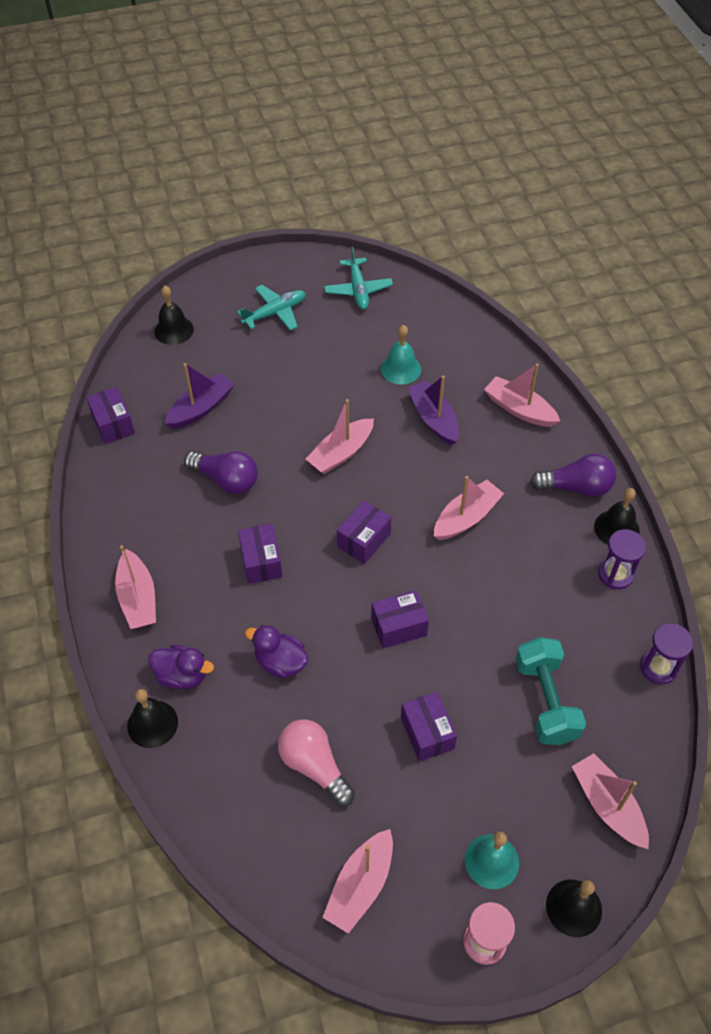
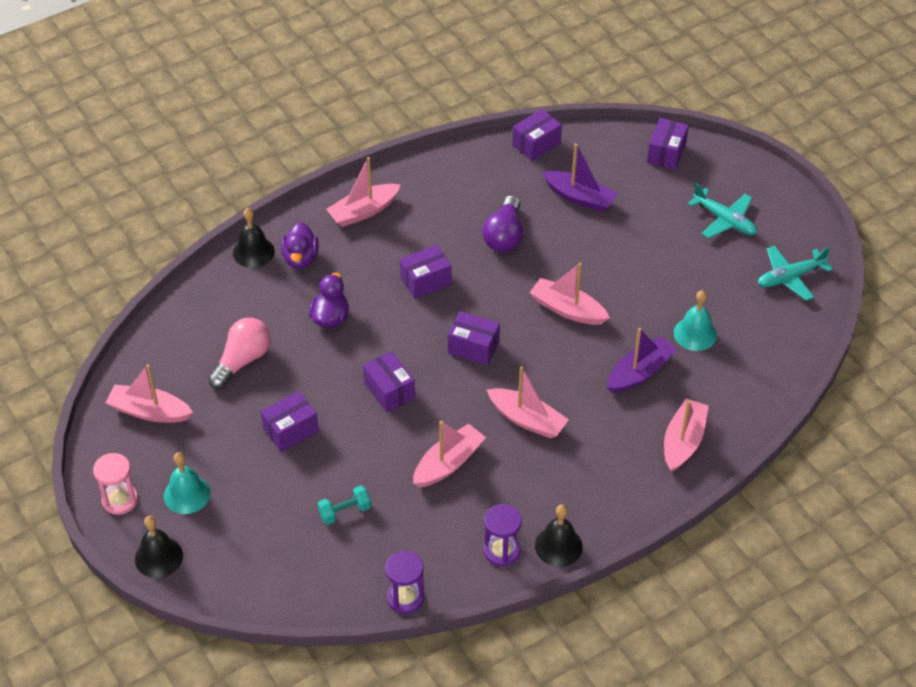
camera: 75 degrees right, 5 degrees down
(173, 330) = (666, 153): black bell -> purple box
(545, 701) = (345, 512): turquoise dumbbell -> turquoise dumbbell, size x0.54
(576, 487) = (598, 505): purple light bulb -> none
(607, 805) = (254, 571): pink boat -> pink boat (448, 463)

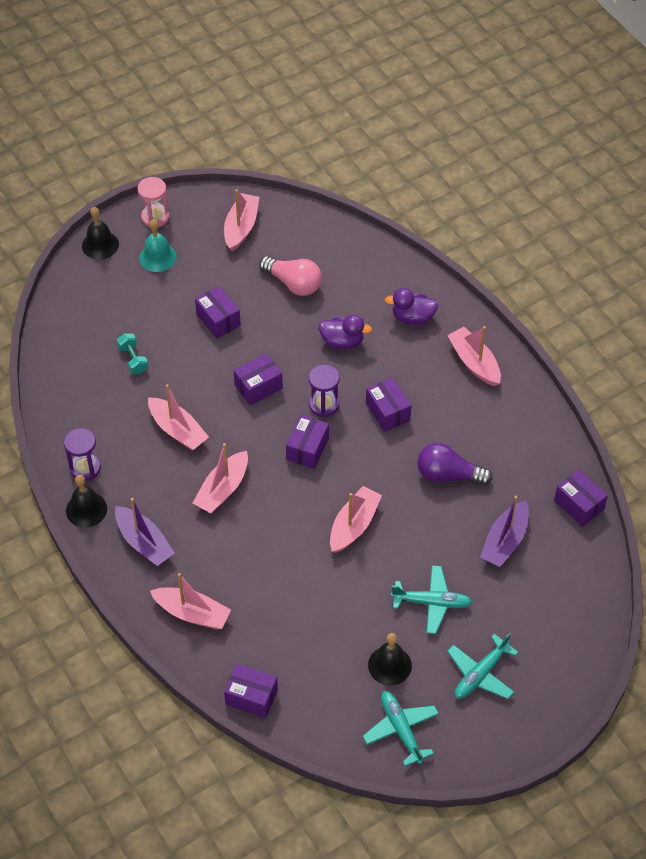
camera: 90 degrees right, 5 degrees up
(253, 252) = (419, 283): black bell -> black bell (389, 665)
(405, 598) = (46, 402): purple hourglass -> purple hourglass (324, 404)
(640, 372) = (275, 582): purple boat -> purple boat (144, 542)
(652, 252) = (432, 603): none -> turquoise plane
(666, 153) = (577, 625): purple box -> purple box (251, 697)
(695, 334) = (323, 633): turquoise bell -> none

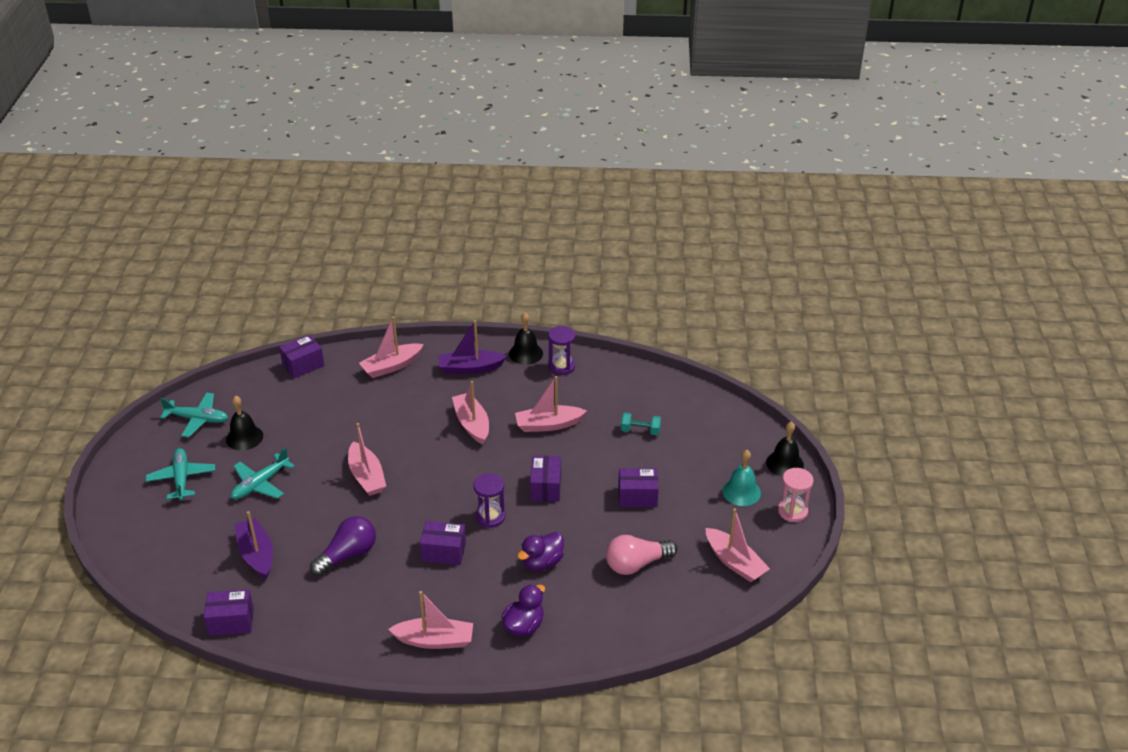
camera: 125 degrees right, 15 degrees down
(307, 449) = (459, 486): purple box -> none

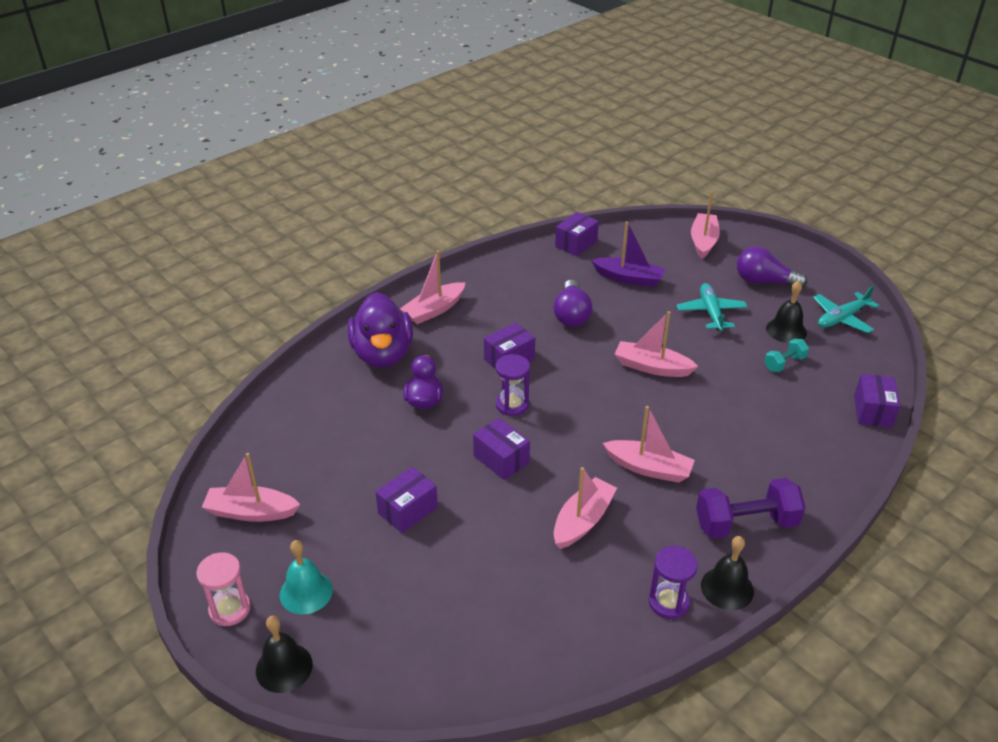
camera: 135 degrees right, 0 degrees up
(182, 478) = (764, 281): turquoise plane -> purple light bulb
(391, 366) = (810, 468): pink boat -> pink boat (703, 241)
(470, 368) = (746, 523): purple boat -> purple dumbbell
(524, 626) = (382, 354): purple duck -> purple duck, size x1.75
(636, 564) = (342, 451): pink light bulb -> none
(640, 431) = (486, 585): turquoise dumbbell -> turquoise dumbbell (784, 363)

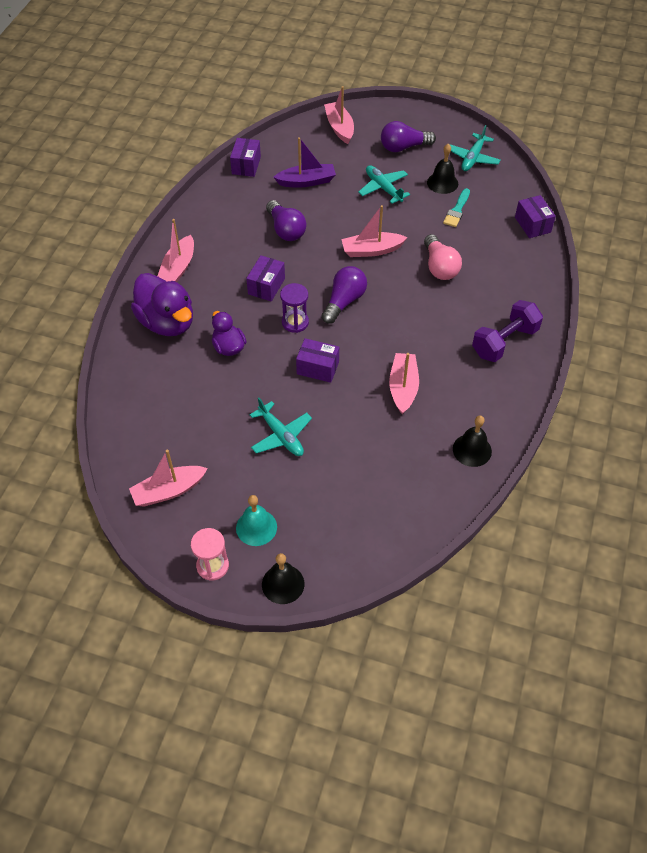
camera: 30 degrees left, 15 degrees up
(408, 510) = (281, 436): purple box -> turquoise plane
(582, 405) = (344, 301): none -> purple light bulb
(649, 468) = (420, 330): pink boat -> none
(668, 602) = (492, 418): purple hourglass -> none
(721, 413) = (439, 267): none -> pink light bulb
(727, 588) = (520, 391): black bell -> black bell (472, 450)
(784, 363) = (457, 210): turquoise dumbbell -> turquoise brush

